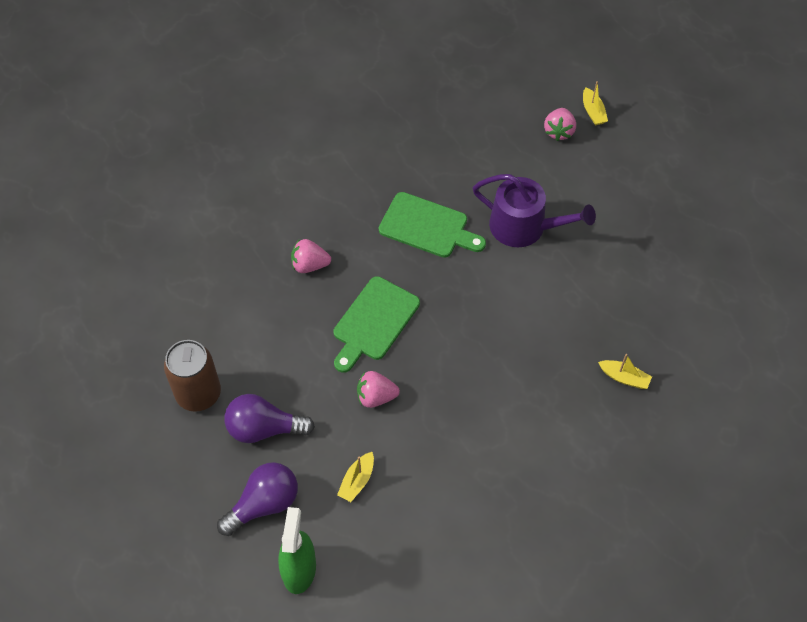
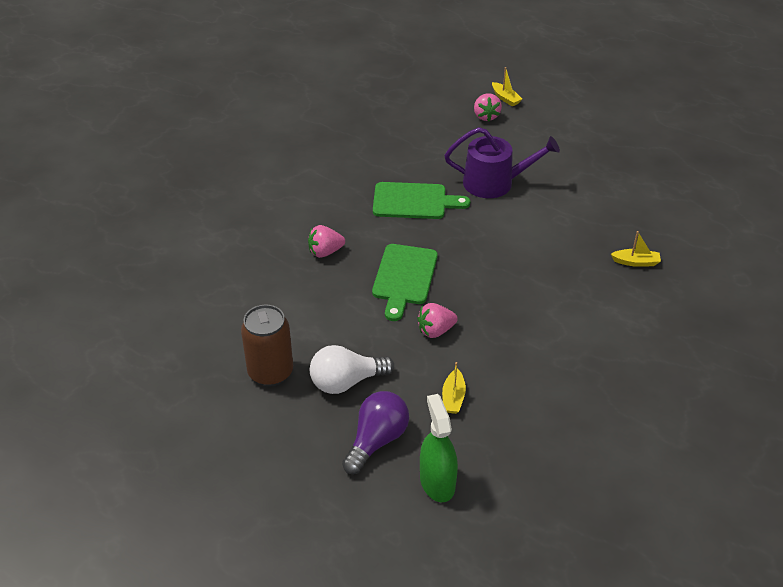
camera: 20 degrees left, 15 degrees down
(264, 428) = (346, 382): purple light bulb -> white light bulb

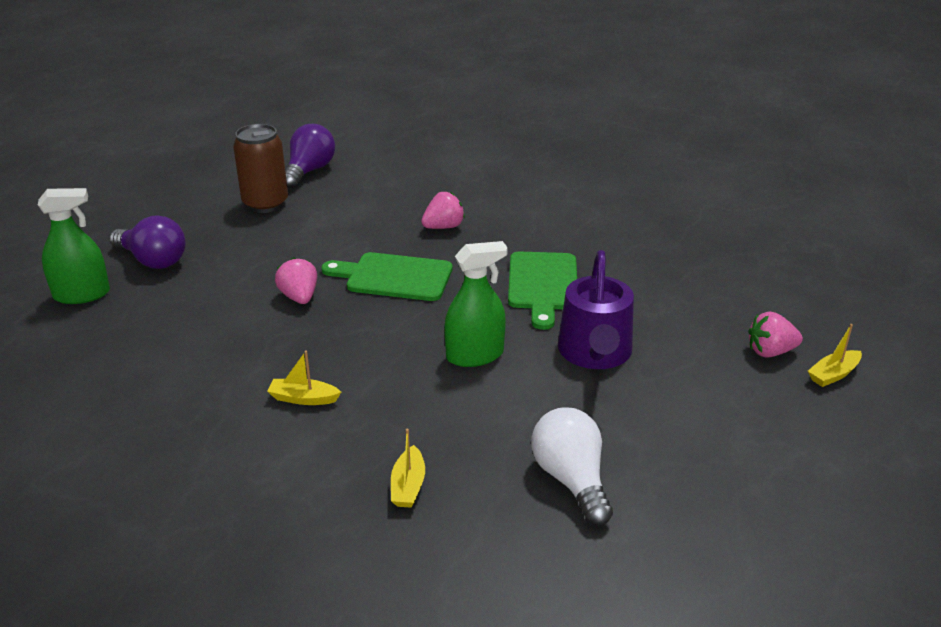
camera: 90 degrees right, 10 degrees down
(203, 347) = (309, 171): none -> purple light bulb
(325, 252) = (443, 227): pink strawberry -> pink strawberry turned 75 degrees clockwise
(346, 382) = (238, 243): white light bulb -> white light bulb (571, 480)
(453, 397) = (191, 307): yellow boat -> yellow boat (303, 398)
(503, 235) = (475, 355): none -> green spray bottle

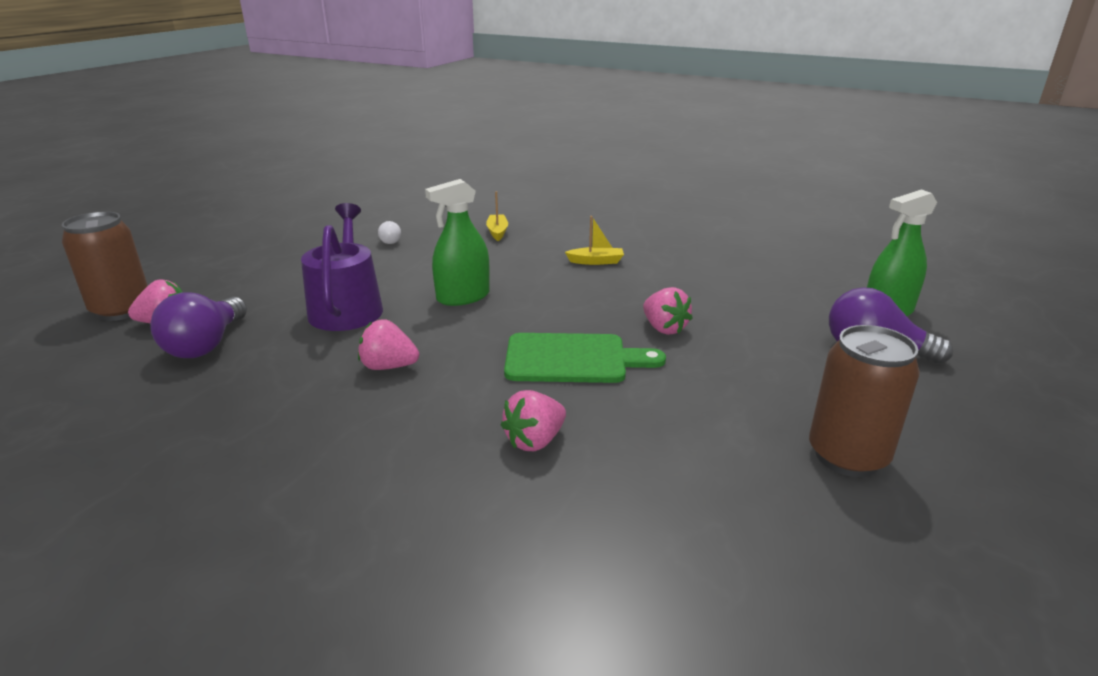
camera: 170 degrees right, 5 degrees down
(309, 171) = (862, 556): purple light bulb -> purple light bulb (206, 345)
(542, 285) = (388, 366): green cutting board -> pink strawberry
(571, 480) = (389, 241): white light bulb -> white light bulb, size x0.47
(833, 374) = (122, 310): yellow boat -> brown can

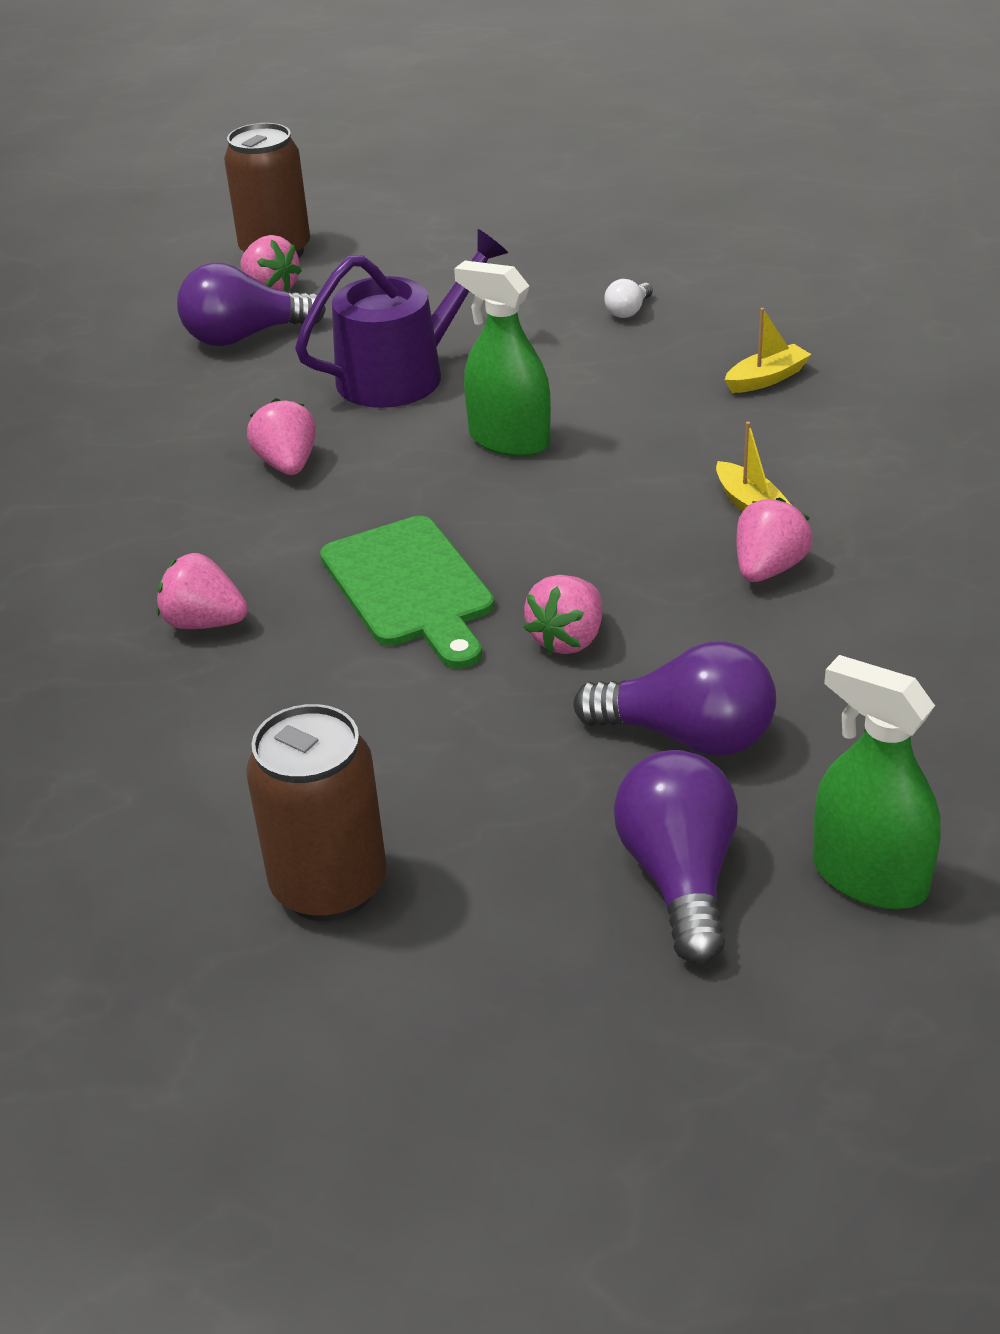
camera: 65 degrees right, 10 degrees up
(650, 271) = (768, 569): none -> pink strawberry
(766, 321) = (688, 736): none -> purple light bulb

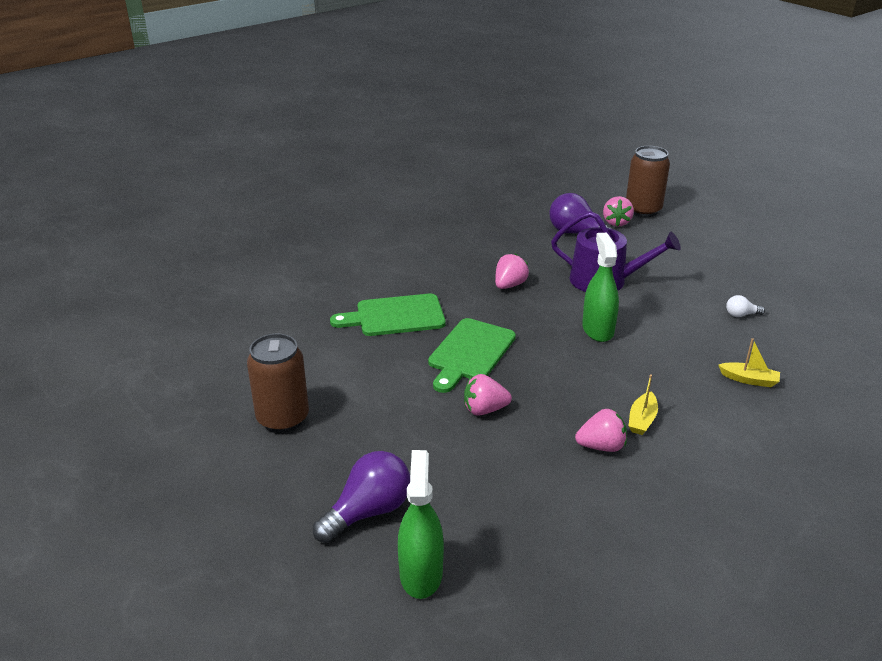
camera: 50 degrees right, 5 degrees down
(204, 623) = (395, 316): pink strawberry -> green cutting board
(688, 736) = (458, 474): purple light bulb -> none

